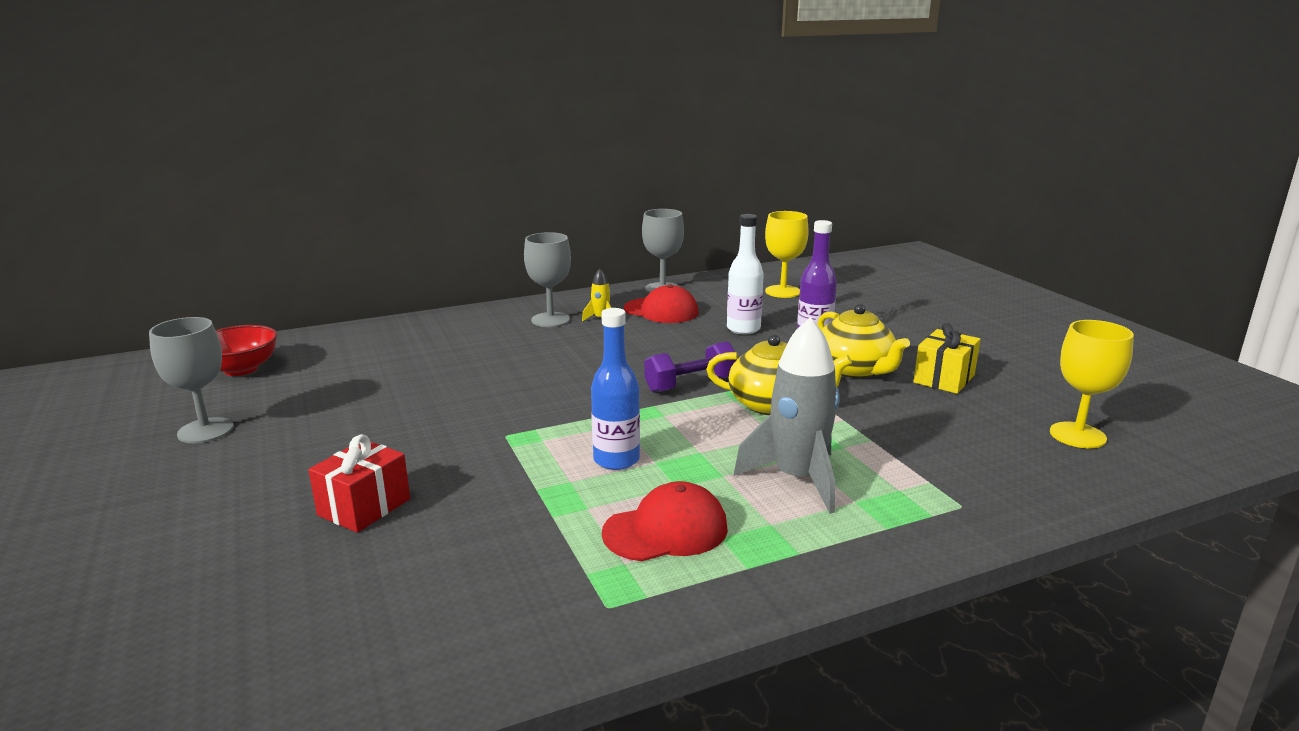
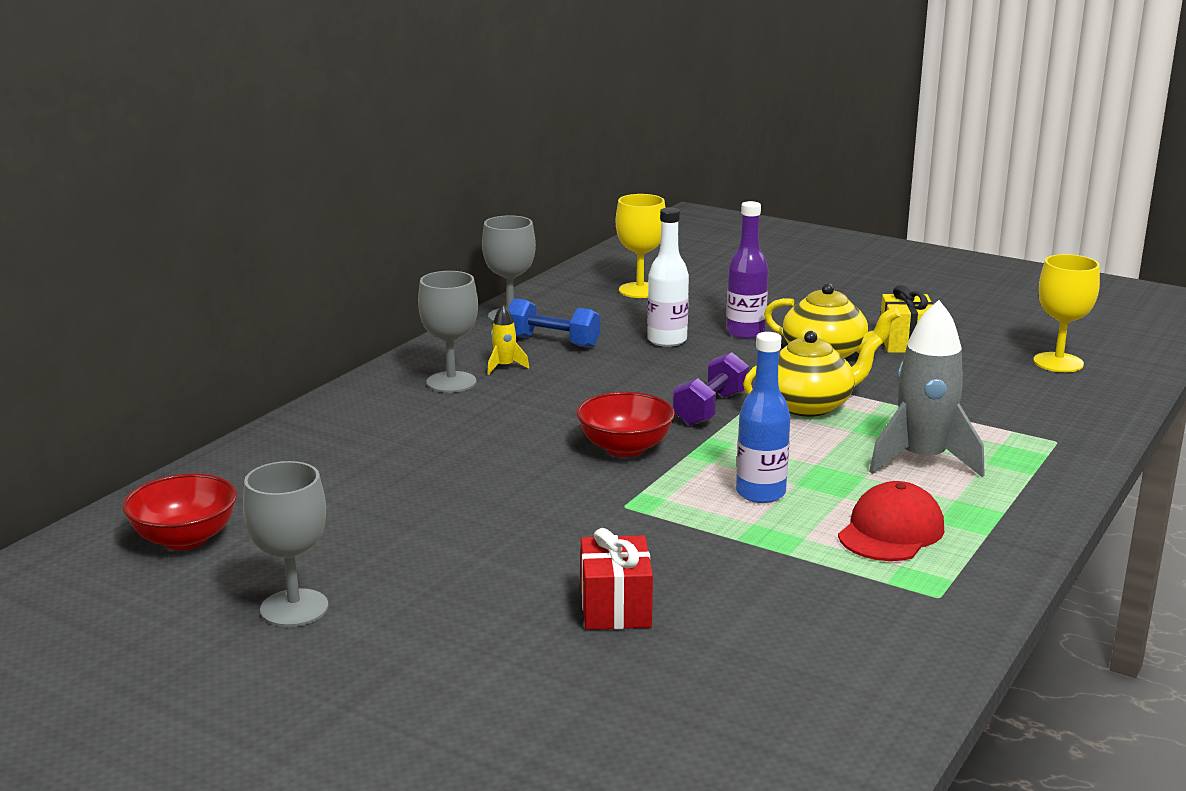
camera: 35 degrees left, 0 degrees up
(580, 394) = (625, 448): none -> red bowl
(661, 311) = (553, 342): red cap -> blue dumbbell

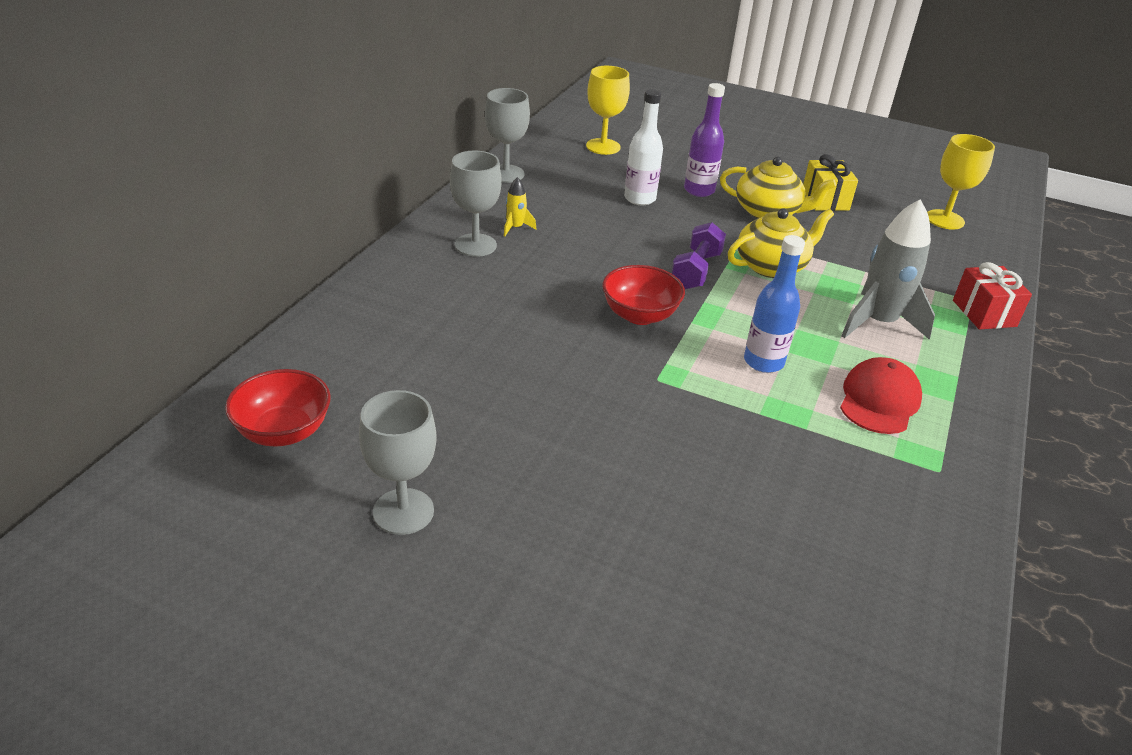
camera: 10 degrees left, 15 degrees up
(553, 342) = (548, 201): blue dumbbell -> none
(615, 607) = (683, 496): red gift -> red gift (984, 313)

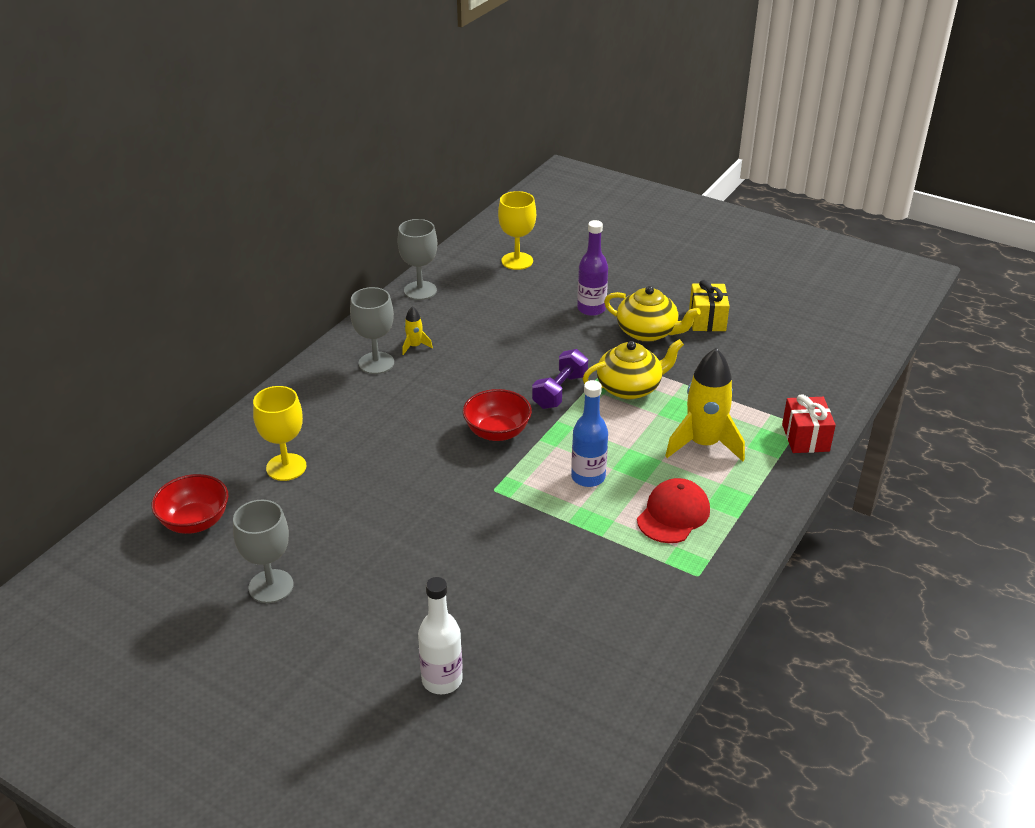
camera: 10 degrees right, 0 degrees up
(639, 199) = (533, 317): white bottle -> white bottle (442, 680)
(878, 322) = (703, 444): grey rocket -> yellow rocket
(944, 220) = (814, 342): yellow goblet -> yellow goblet (286, 467)

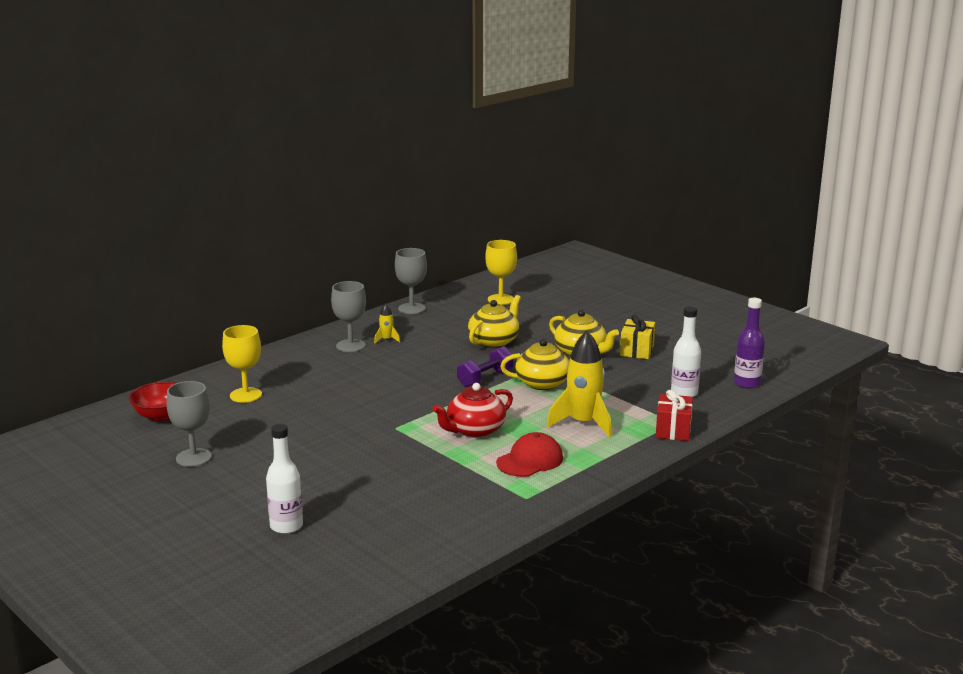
camera: 15 degrees right, 15 degrees down
(497, 432) = (419, 395): red bowl -> none
(541, 329) = (494, 341): none -> yellow teapot
(588, 477) = (475, 430): blue bottle -> red teapot
(591, 309) = (543, 334): purple bottle -> purple bottle (747, 383)
(789, 378) = (684, 393): none -> white bottle

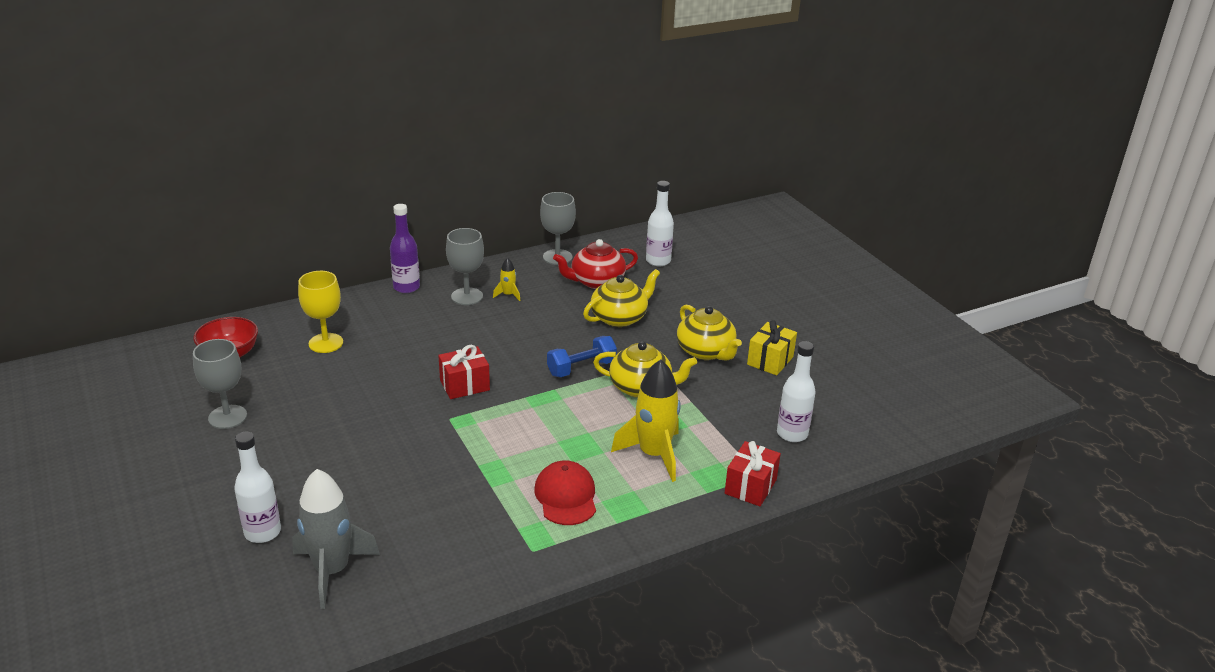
camera: 15 degrees right, 10 degrees up
(367, 539) = (332, 571): none -> grey rocket
(392, 404) = (464, 385): none -> red gift
(475, 430) = (530, 440): red teapot -> red teapot (596, 281)
(485, 378) = (581, 368): purple dumbbell -> blue dumbbell
(500, 299) = (658, 261): yellow goblet -> white bottle
(530, 460) = (566, 496): red cap -> red cap turned 75 degrees counterclockwise
(747, 383) = (874, 433): purple bottle -> purple bottle (406, 287)

